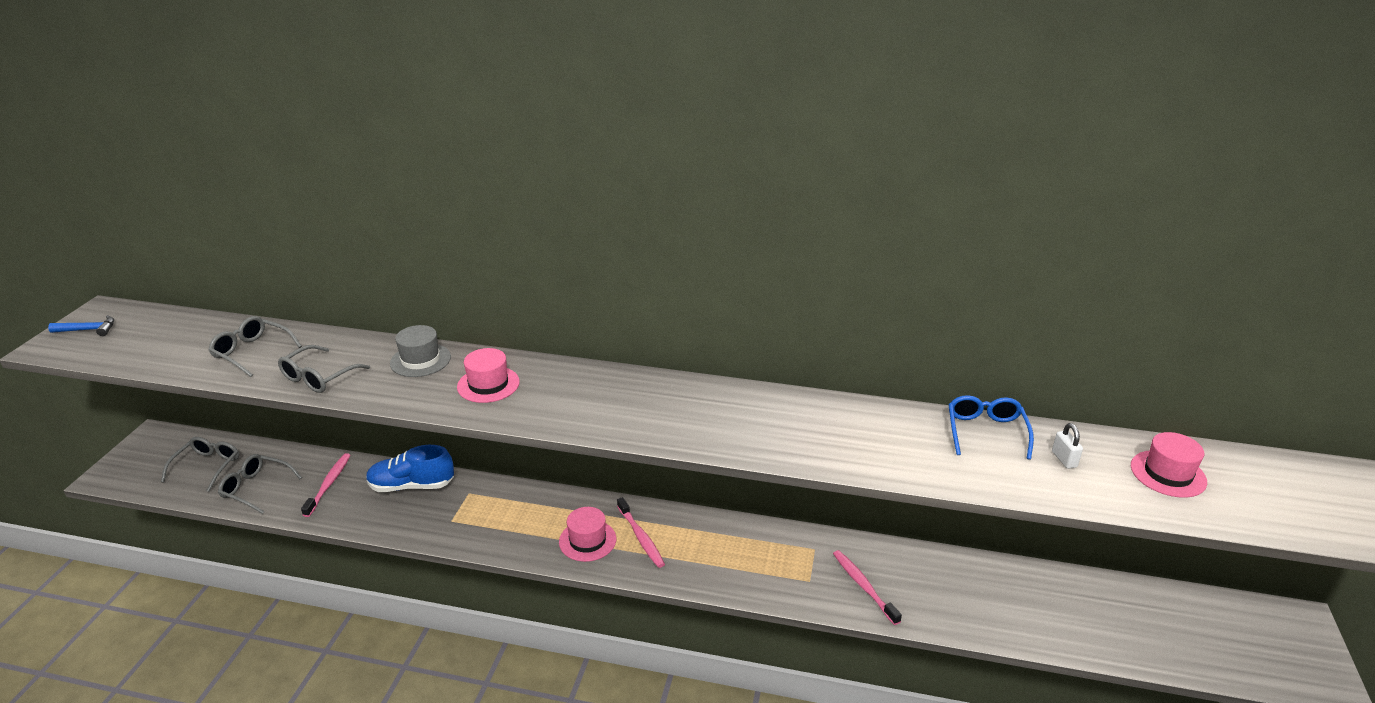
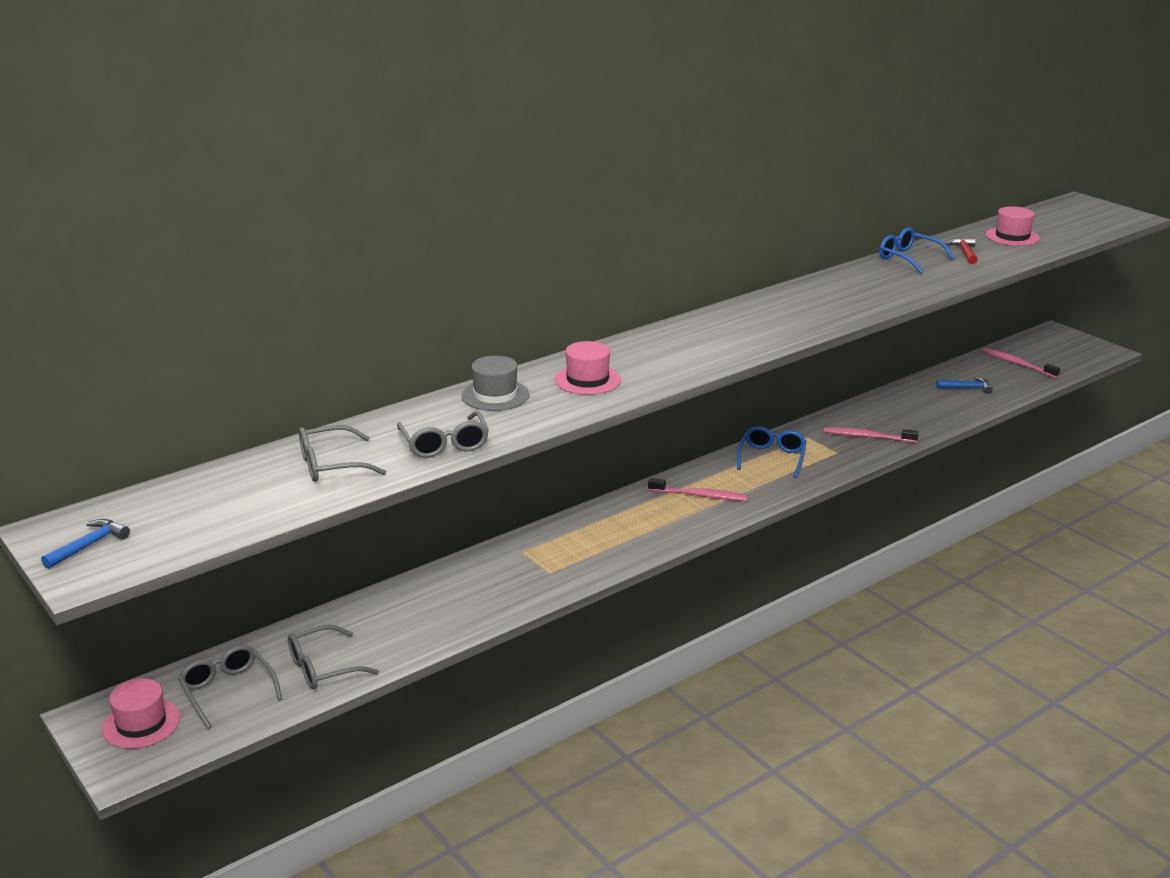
camera: 50 degrees left, 5 degrees down
(329, 484) = (388, 622): pink toothbrush -> pink toothbrush (1017, 364)
(411, 486) = (464, 577): blue shoe -> none
(587, 540) = (671, 519): pink hat -> pink hat (141, 723)
(750, 546) = (772, 458): none -> blue glasses
(1060, 609) = (967, 388): none -> blue hammer
(1064, 459) = (964, 252): white padlock -> red hammer

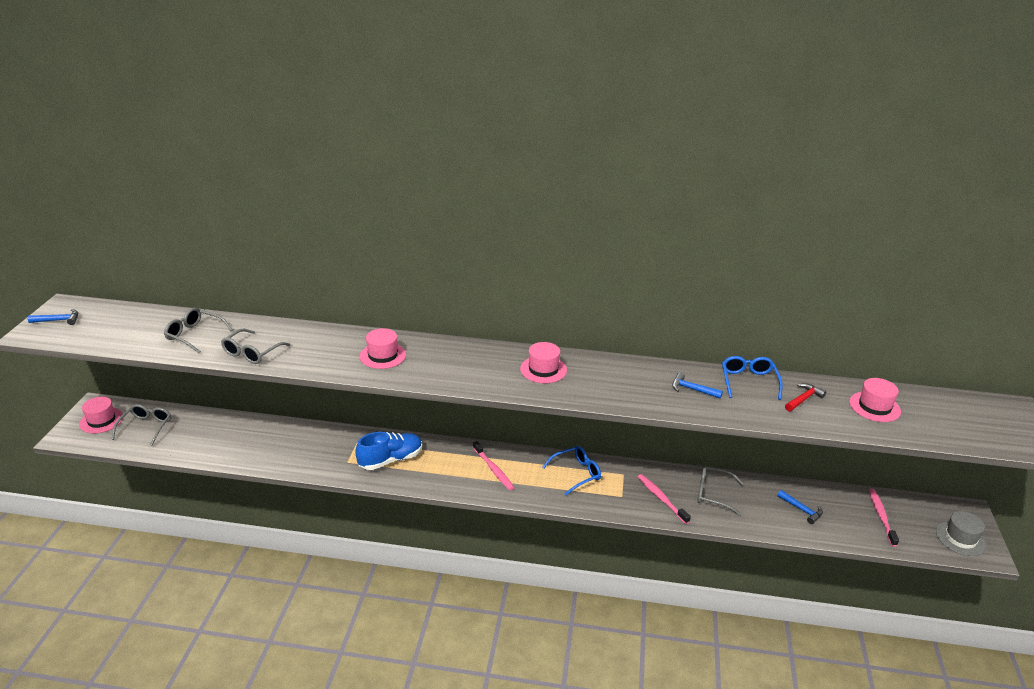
camera: 45 degrees right, 5 degrees up
(323, 667) = (189, 442): grey glasses -> grey glasses (713, 494)
(495, 395) = (327, 339): grey hat -> grey hat (960, 538)
(589, 545) = (390, 460): none -> blue shoe
(751, 321) = (543, 369): none -> pink hat
(886, 281) = (692, 389): none -> blue hammer

